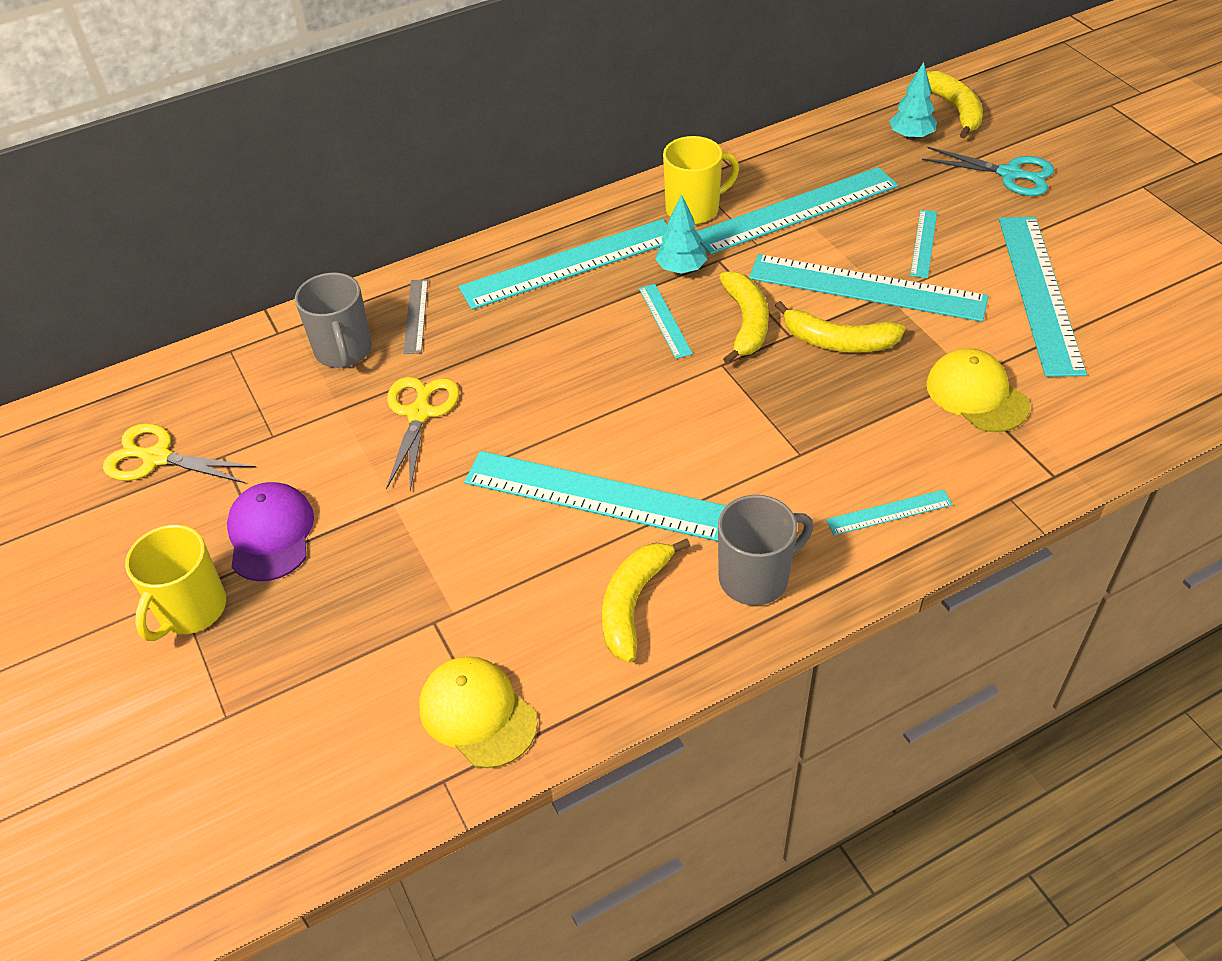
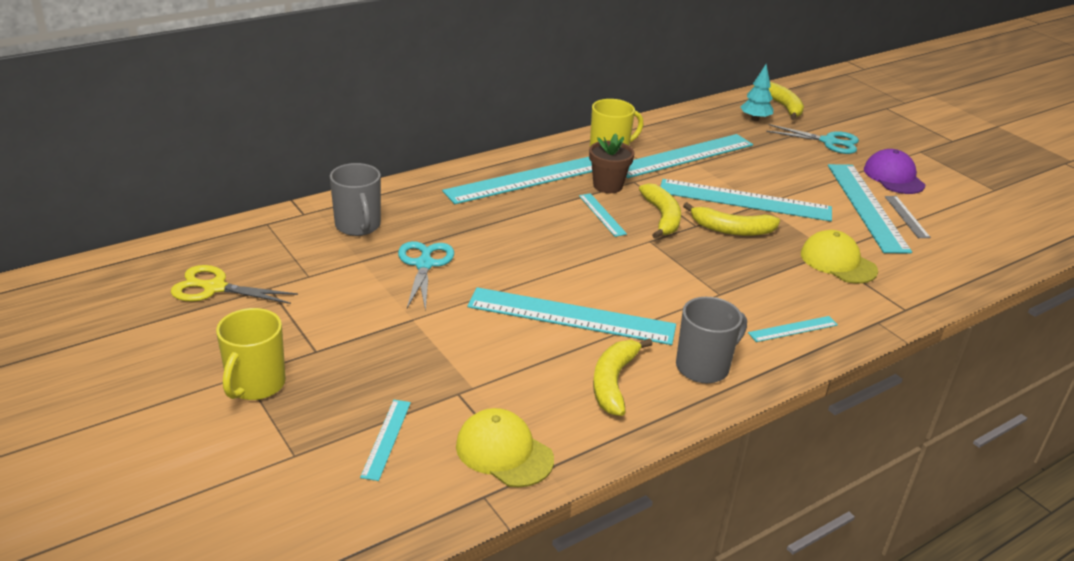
camera: 10 degrees left, 15 degrees down
(270, 534) = (316, 337): purple cap -> purple cap (893, 177)
(416, 316) = (412, 207): grey ruler -> grey ruler (906, 216)
(419, 414) = (424, 265): yellow scissors -> turquoise scissors
(681, 269) = (608, 186): turquoise tree -> brown flower pot
(923, 243) = (778, 177): turquoise ruler -> turquoise ruler (386, 438)

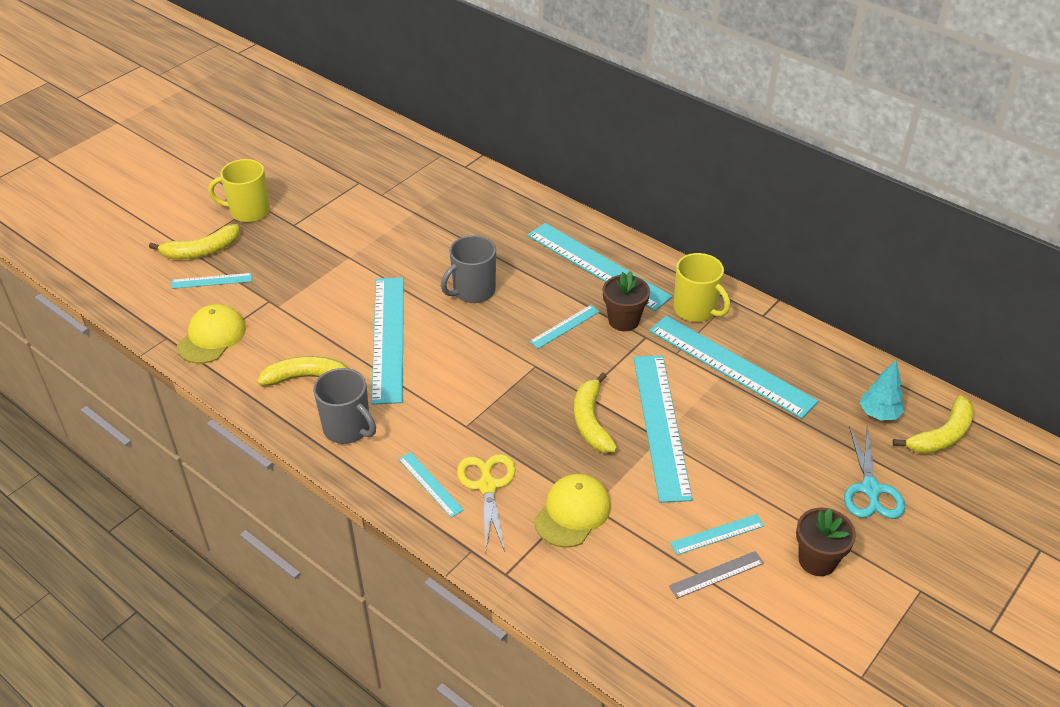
camera: 75 degrees right, 10 degrees up
(215, 288) = (347, 161): yellow scissors -> yellow scissors (487, 486)
(358, 226) = (462, 196): grey mug -> grey mug (473, 291)
(424, 265) = (424, 244): turquoise scissors -> none
(662, 217) = (584, 368): yellow banana -> yellow banana (202, 251)
(867, 206) = (717, 534): turquoise ruler -> turquoise ruler, size x0.46
(893, 177) = (817, 560): purple cap -> brown flower pot

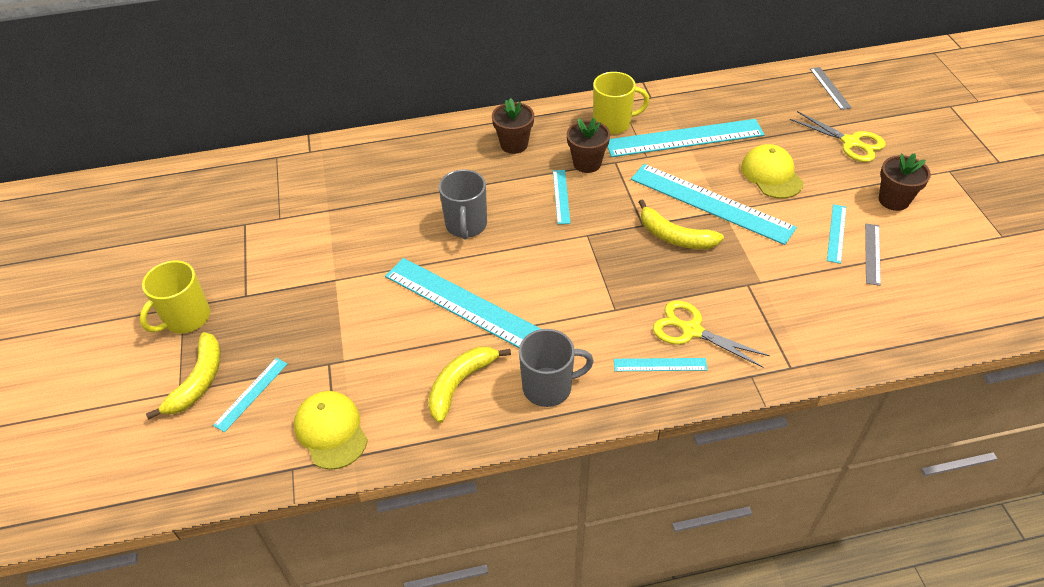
camera: 50 degrees left, 5 degrees up
(572, 512) = (758, 296): yellow cap -> yellow cap (771, 174)
(597, 266) = (514, 144): turquoise ruler -> brown flower pot
(870, 489) = (850, 142): turquoise scissors -> yellow scissors
(879, 414) = (789, 101): turquoise tree -> none
(942, 436) = (829, 88): yellow banana -> grey ruler

